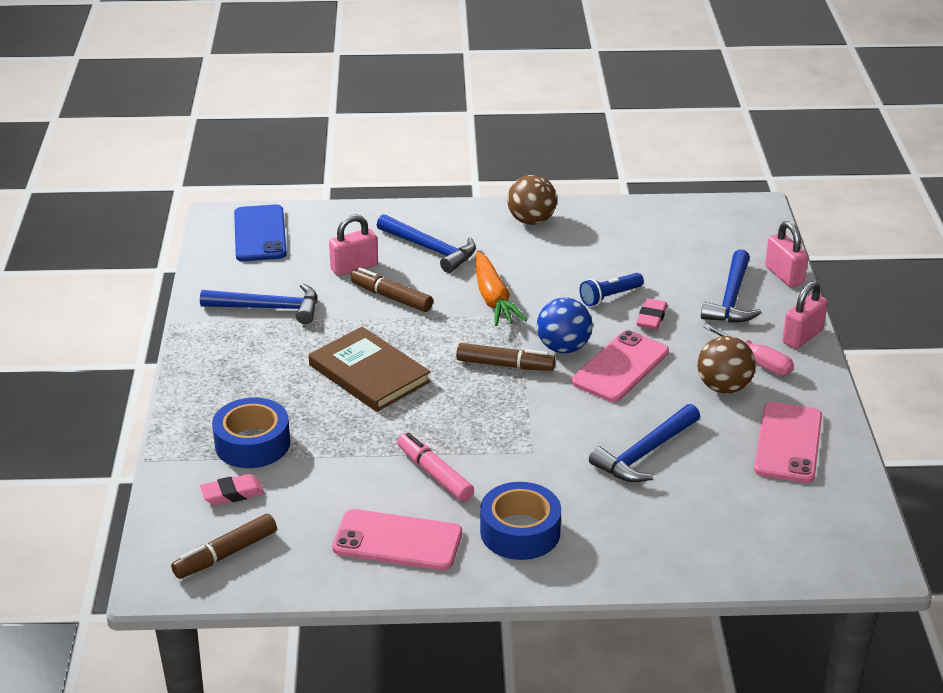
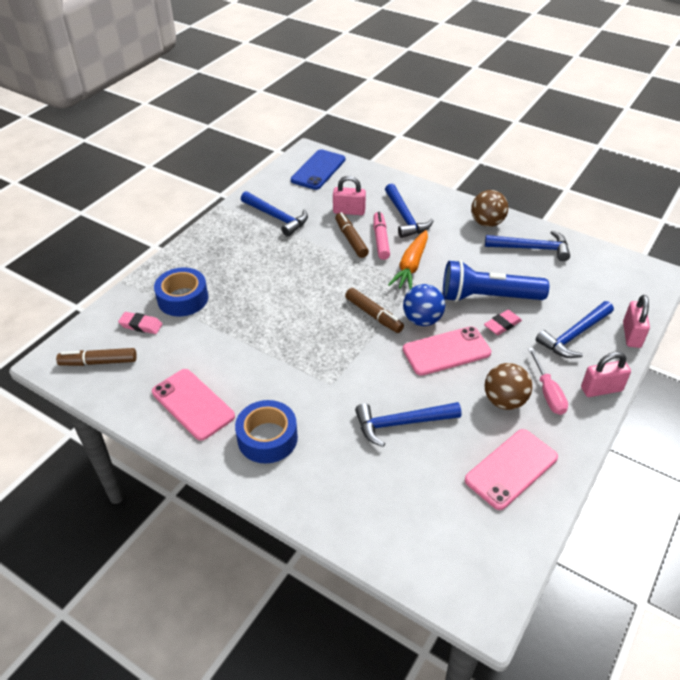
camera: 35 degrees right, 10 degrees up
(369, 373) = (289, 283): brown book -> none
(435, 474) = (258, 370): pink marker -> pink marker (380, 240)
(606, 229) = (531, 248): none -> blue hammer
(610, 297) = (488, 297): blue flashlight -> blue flashlight, size x1.99

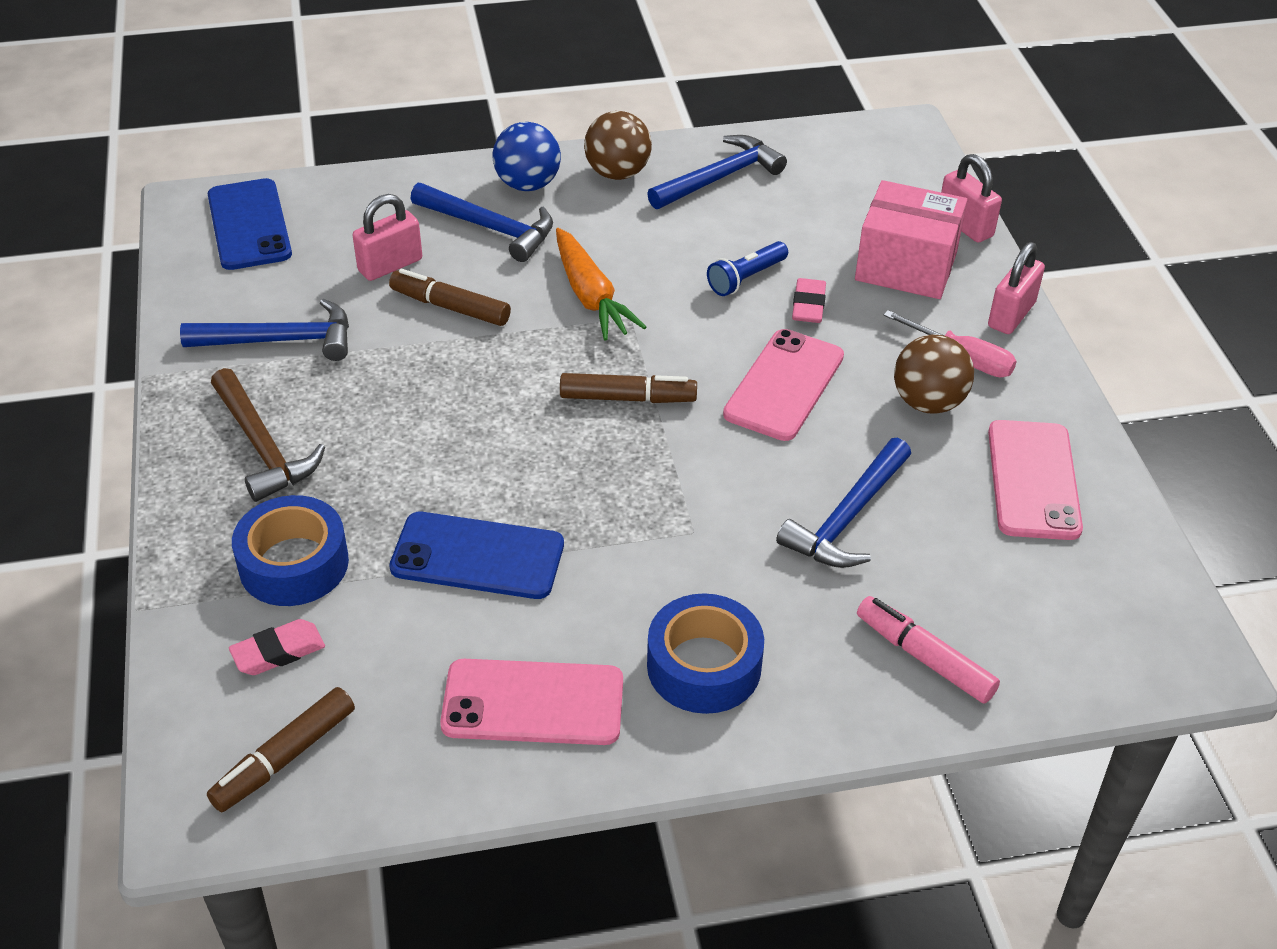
camera: 45 degrees left, 0 degrees up
(224, 251) = (262, 446): none -> brown hammer
(242, 338) = (477, 556): none -> blue phone
(380, 240) = (497, 282): pink marker -> pink marker (924, 658)
(422, 320) = (701, 363): blue ball -> blue ball (527, 184)
(488, 297) = (746, 278): blue flashlight -> blue flashlight, size x0.50
(574, 335) = (906, 266): blue hammer -> pink box

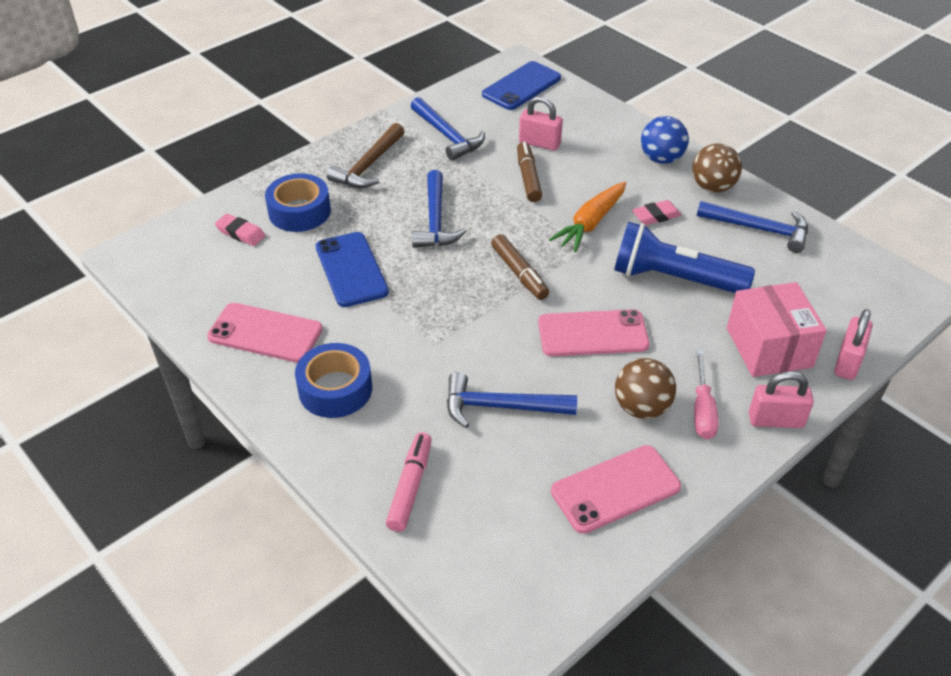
camera: 60 degrees right, 0 degrees up
(285, 758) = (179, 265): brown marker -> none
(490, 228) = (608, 162): blue hammer -> blue hammer (435, 220)
(533, 703) = (265, 333): pink phone -> pink phone turned 45 degrees counterclockwise
(746, 278) = (674, 279): blue flashlight -> blue flashlight, size x1.99
(808, 305) = (678, 316): pink eraser -> pink eraser (656, 216)

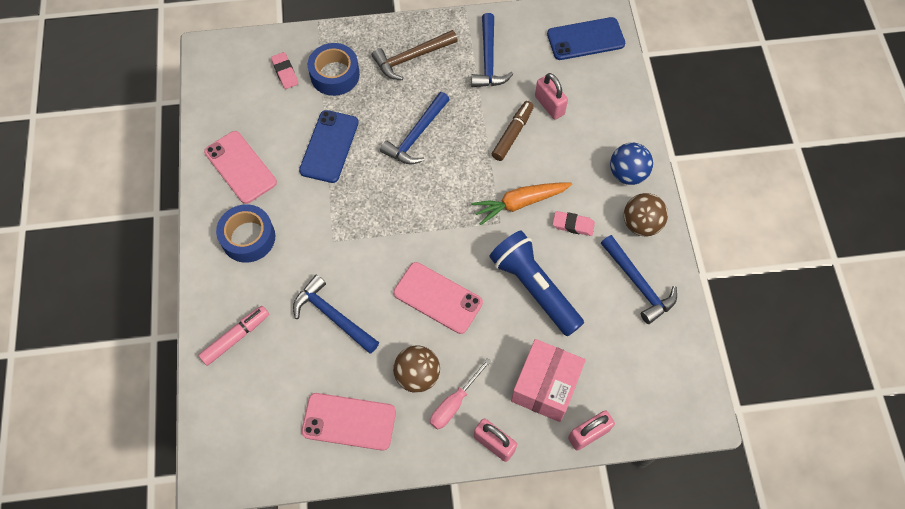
camera: 35 degrees right, 20 degrees up
(519, 273) = (433, 217): brown marker -> none

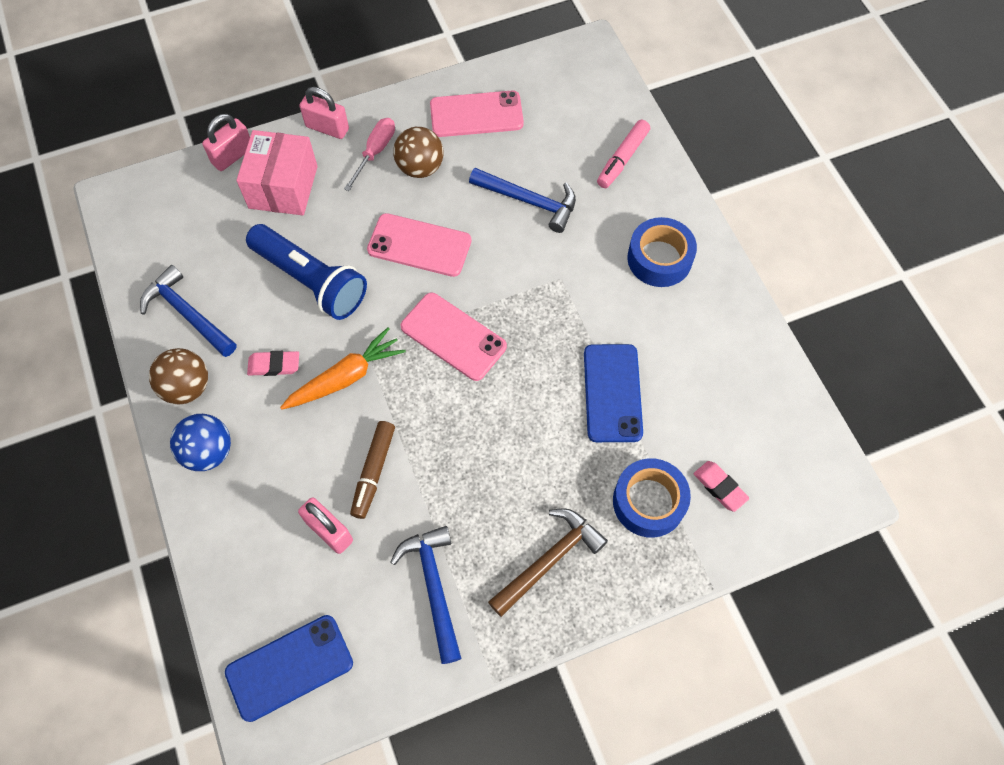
camera: 165 degrees right, 0 degrees up
(240, 167) = (711, 338): pink phone -> pink phone (453, 336)
(416, 135) = (503, 437): blue hammer -> none

